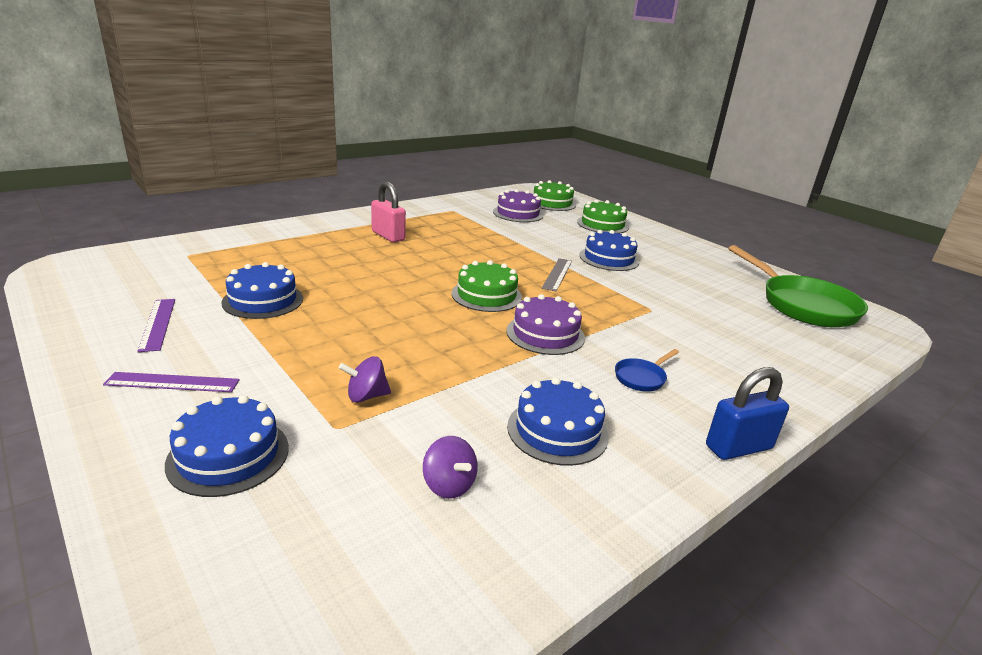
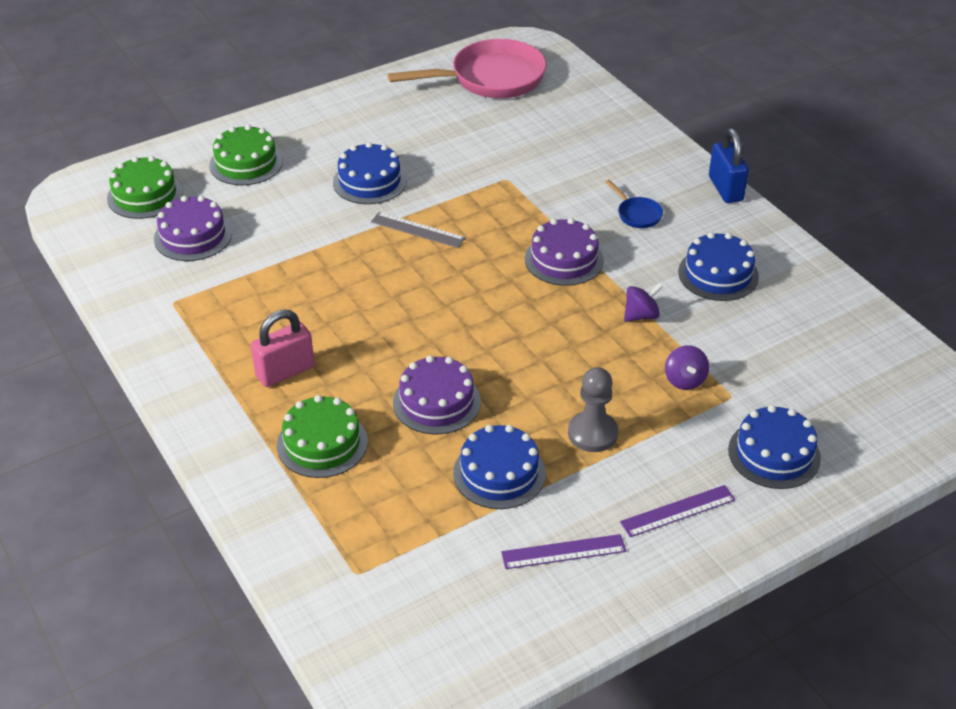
camera: 80 degrees left, 15 degrees up
(172, 382) = (678, 511): purple ruler -> purple ruler turned 60 degrees clockwise
(298, 341) = (592, 433): none -> grey pawn
(351, 279) = (436, 402): none -> purple cake
(449, 485) = (788, 335): purple spinning top -> purple spinning top (641, 315)
(486, 295) = (477, 291): green cake -> green cake (322, 443)
(802, 305) = (490, 79): green pan -> pink pan

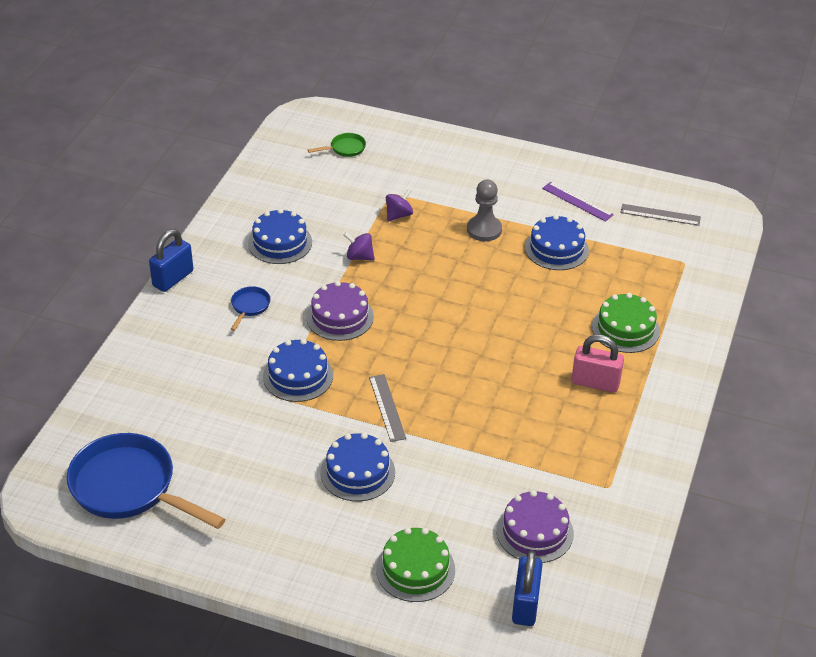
camera: 130 degrees left, 0 degrees up
(145, 195) = (525, 604): green cake -> blue padlock
(436, 402) = (536, 301): purple cake -> none
(458, 618) = (660, 215): none -> grey ruler
(490, 79) = (129, 488): pink pan -> blue pan
(678, 511) = (501, 177): purple ruler -> none
(774, 454) = (420, 162): blue cake -> blue cake (298, 376)
(857, 405) = (345, 148): none -> green pan

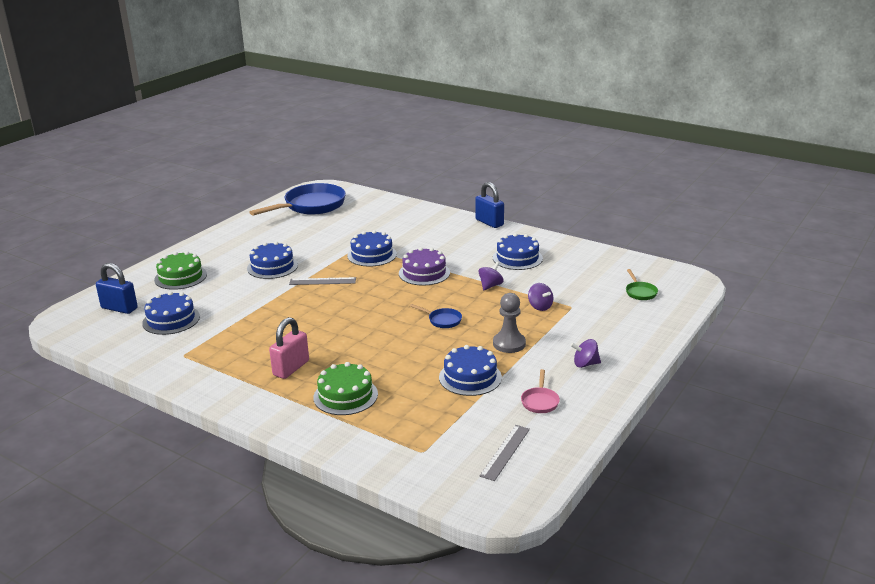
camera: 105 degrees right, 15 degrees down
(249, 307) = (449, 244): blue pan -> blue pan (442, 320)
(503, 178) = (585, 364): none -> purple spinning top
(534, 532) = (171, 320): purple cake -> blue cake
(577, 201) = (540, 401): purple ruler -> pink pan

